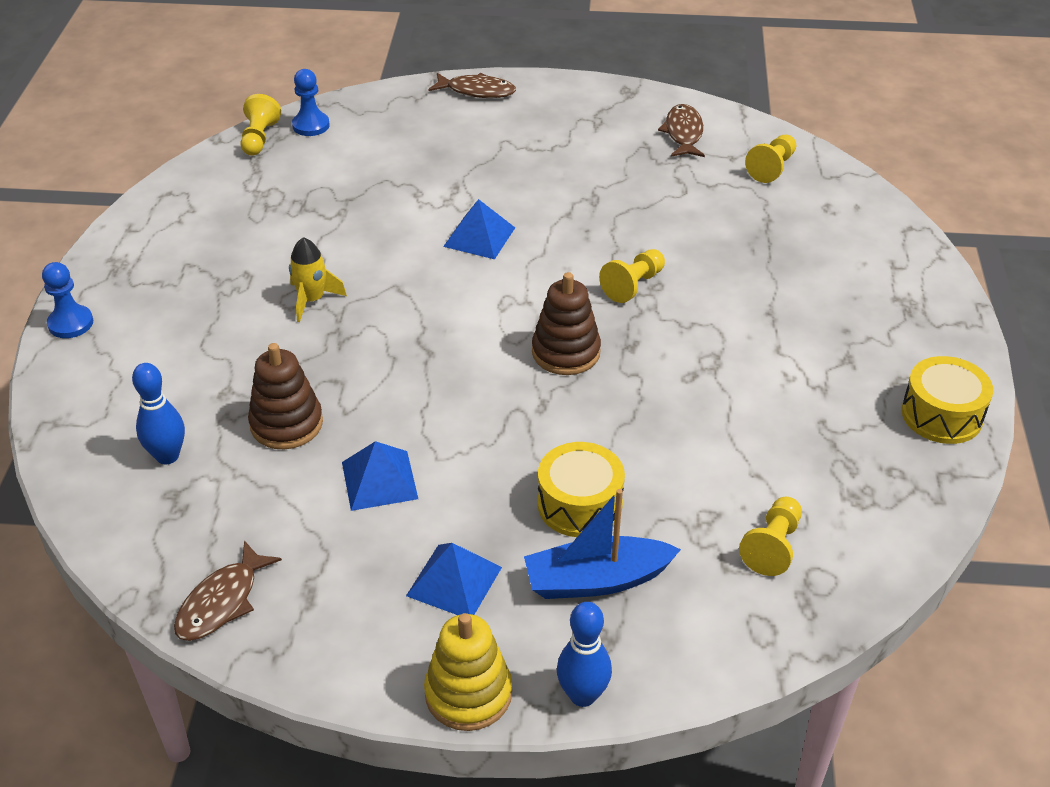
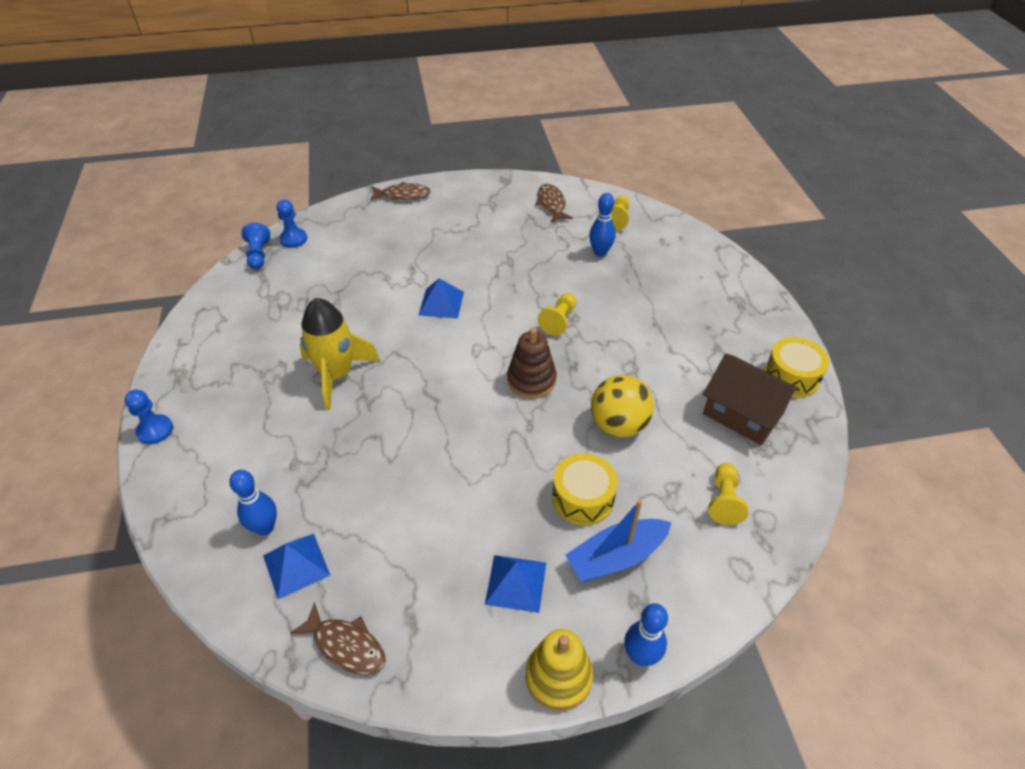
camera: 15 degrees left, 5 degrees up
(222, 602) = (346, 645): brown fish -> brown fish turned 75 degrees counterclockwise
(259, 138) = (258, 255): yellow pawn -> blue pawn
(286, 424) = (349, 480): brown stacking toy -> none
(312, 300) = (337, 375): yellow rocket -> yellow rocket, size x1.78
(379, 480) = (433, 511): blue pyramid -> blue pyramid (296, 565)
(664, 428) = (618, 425): none -> yellow ball
(728, 208) = (600, 252): none -> blue bowling pin
(848, 447) = (743, 413): none -> brown house

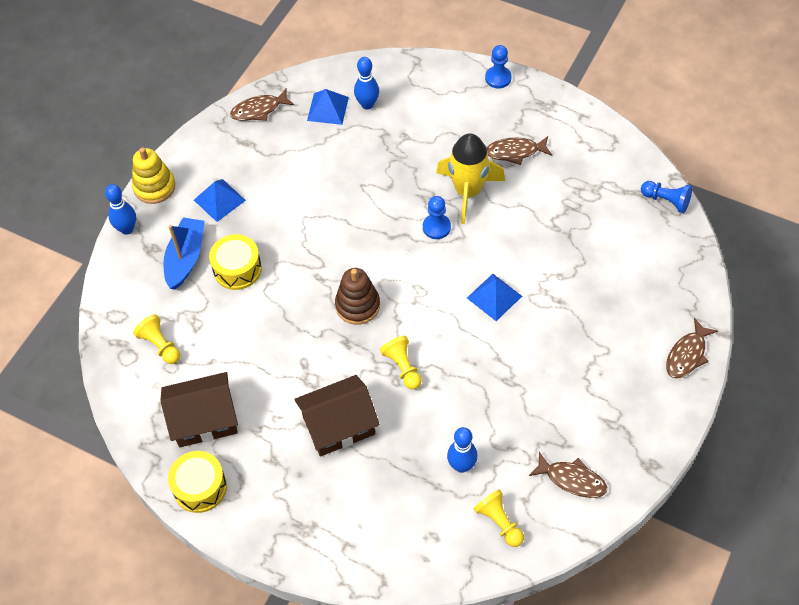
camera: 130 degrees right, 10 degrees up
(261, 366) = (515, 152): none -> brown fish
(293, 239) = (673, 234): blue pawn -> blue pawn (436, 227)
(618, 425) = (269, 331): yellow ball -> none
(646, 328) = (338, 425): none -> brown house

